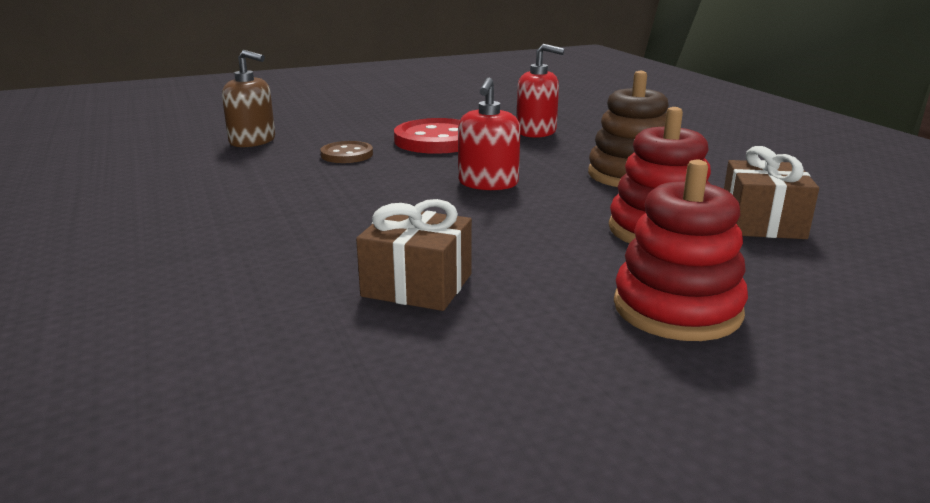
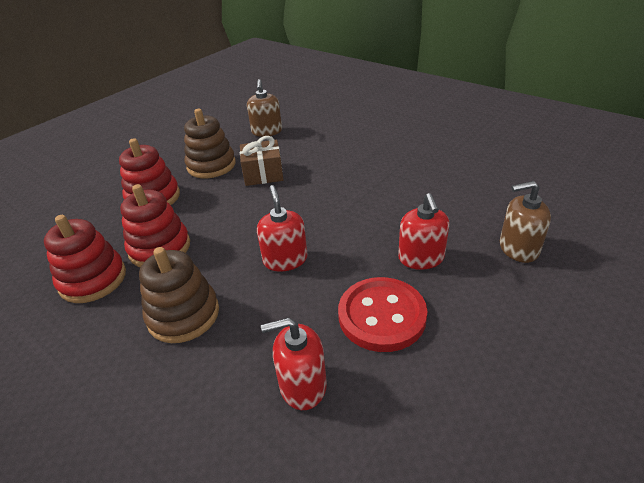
camera: 155 degrees right, 15 degrees up
(283, 404) = (267, 131): none -> brown soap dispenser
(347, 154) = (421, 258): brown button -> red soap dispenser
(516, 343) = (211, 165): none -> brown stacking toy
(762, 223) = (93, 279): brown gift -> red stacking toy

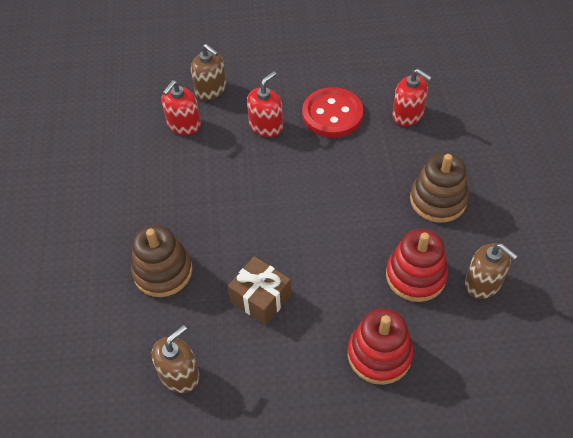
camera: 135 degrees left, 15 degrees up
(93, 279) = (483, 283): red stacking toy -> brown soap dispenser
(211, 165) = (289, 361): brown stacking toy -> brown stacking toy (163, 271)
(285, 259) = (341, 190): red soap dispenser -> red soap dispenser (184, 124)

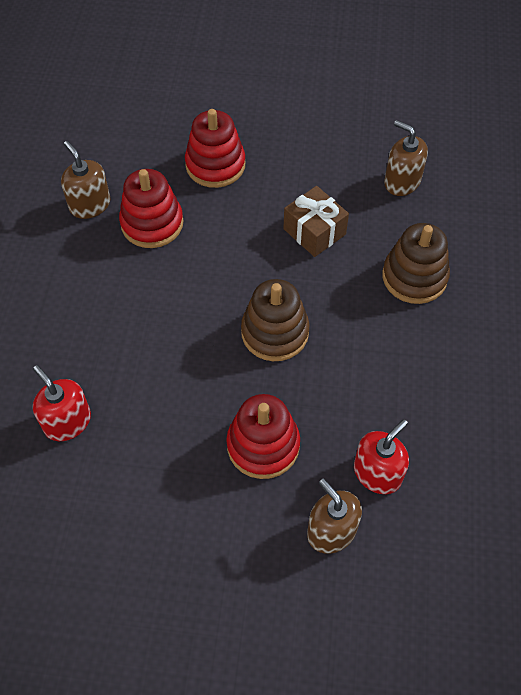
camera: 170 degrees left, 5 degrees up
(179, 375) = (402, 182): brown soap dispenser -> brown soap dispenser turned 75 degrees clockwise
(266, 126) = (263, 445): red soap dispenser -> red stacking toy
(332, 114) = (167, 444): red button -> none
(438, 200) = (89, 297): brown stacking toy -> brown stacking toy (275, 332)

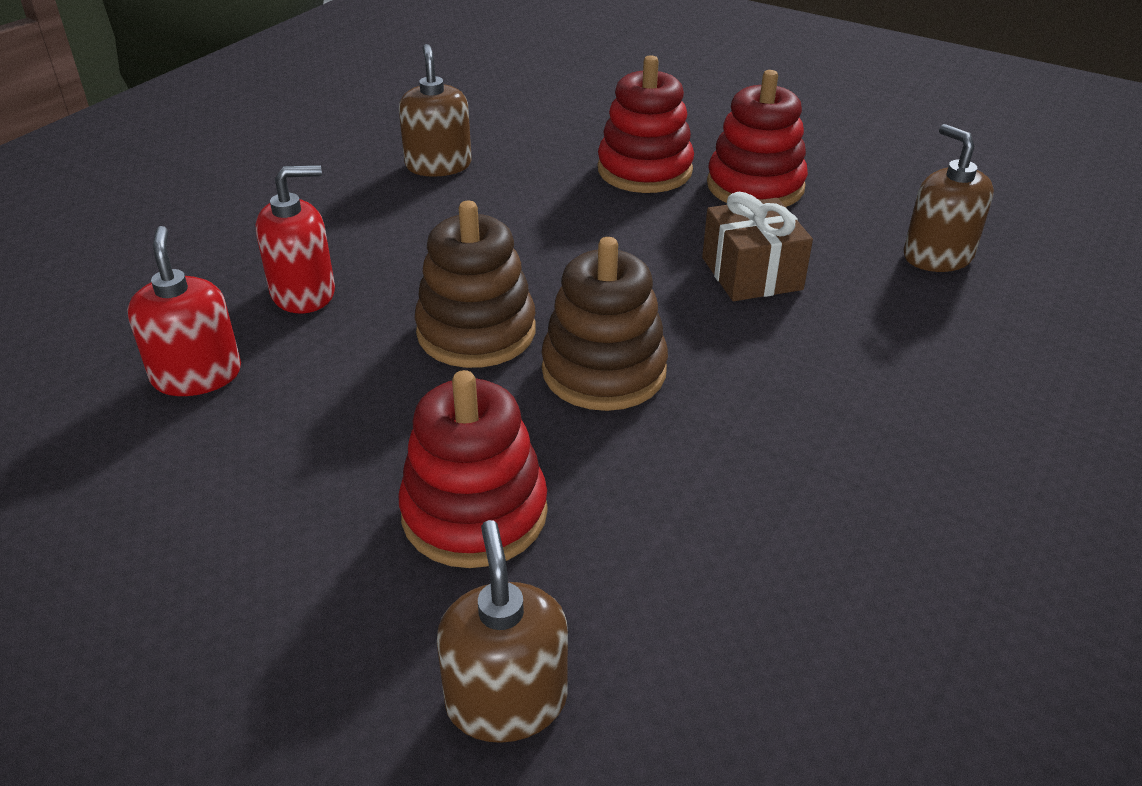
camera: 25 degrees right, 20 degrees down
(152, 223) = (508, 203): red stacking toy -> red stacking toy (755, 186)
(377, 473) = (662, 637): red soap dispenser -> red soap dispenser (303, 293)
(414, 277) = (899, 374): brown stacking toy -> brown stacking toy (476, 332)

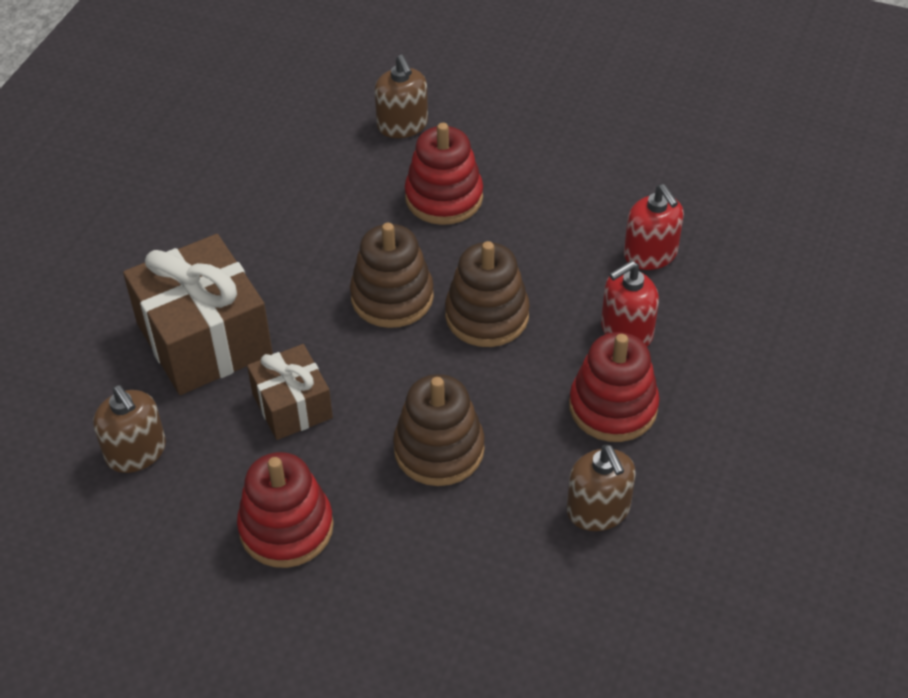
camera: 170 degrees right, 10 degrees up
(583, 220) = (439, 449): none -> brown stacking toy
(644, 170) = (395, 537): red stacking toy -> red stacking toy (613, 407)
(880, 355) = (204, 339): none -> brown gift

